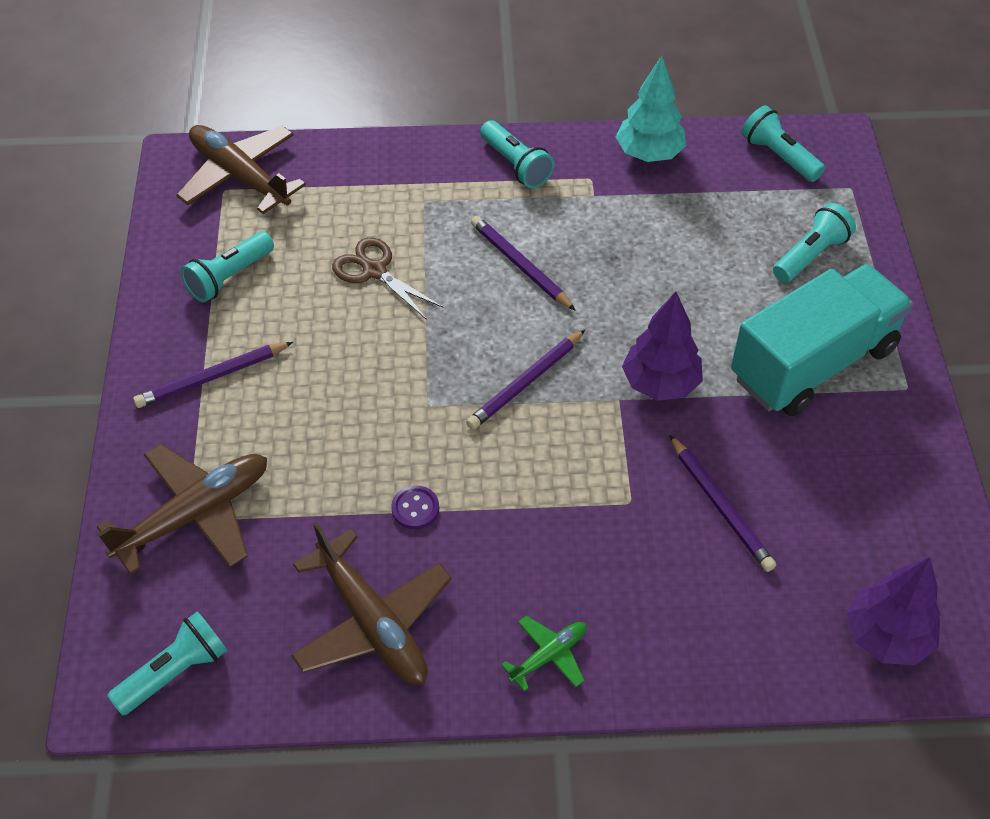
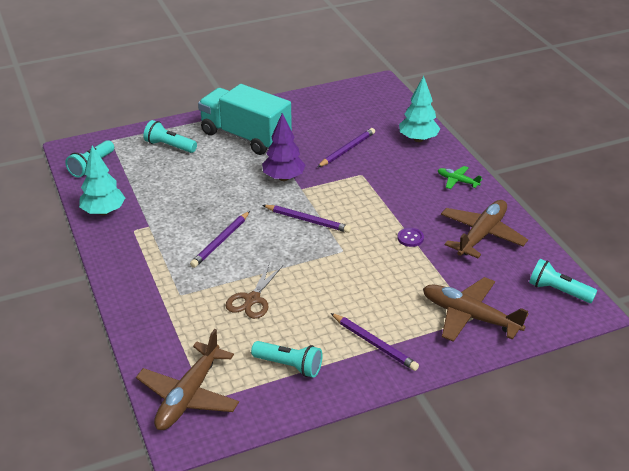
camera: 110 degrees left, 15 degrees down
(515, 165) = (131, 263): turquoise flashlight -> none
(722, 646) = (418, 139): none -> turquoise tree
(886, 636) = (384, 103): purple tree -> none

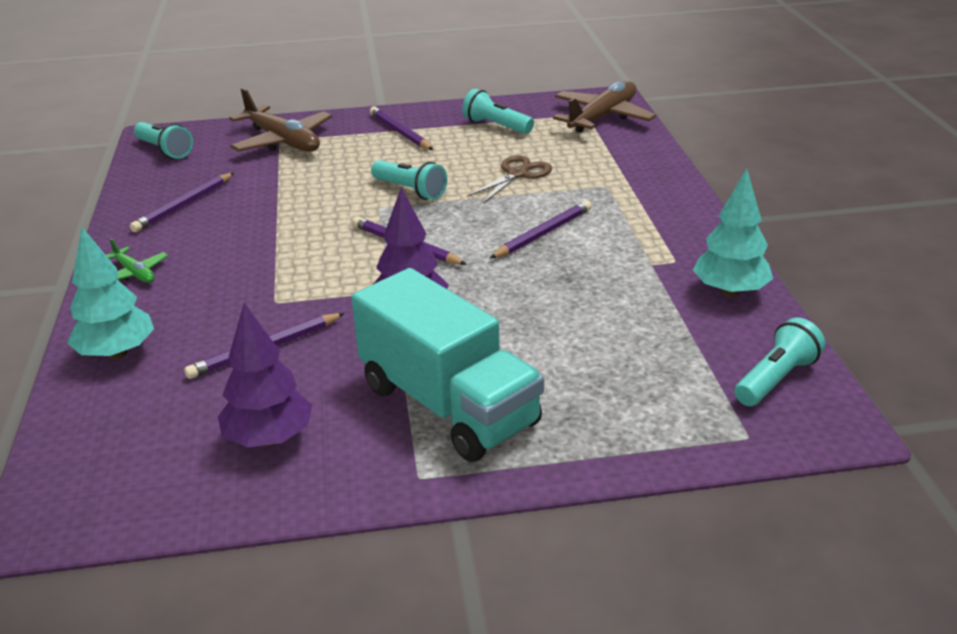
camera: 165 degrees left, 5 degrees down
(169, 146) = (614, 404): turquoise flashlight -> turquoise flashlight (410, 191)
(316, 116) = (269, 439): none -> purple tree
(410, 238) = (279, 211): purple button -> none
(481, 235) = (184, 205): brown plane -> purple pencil

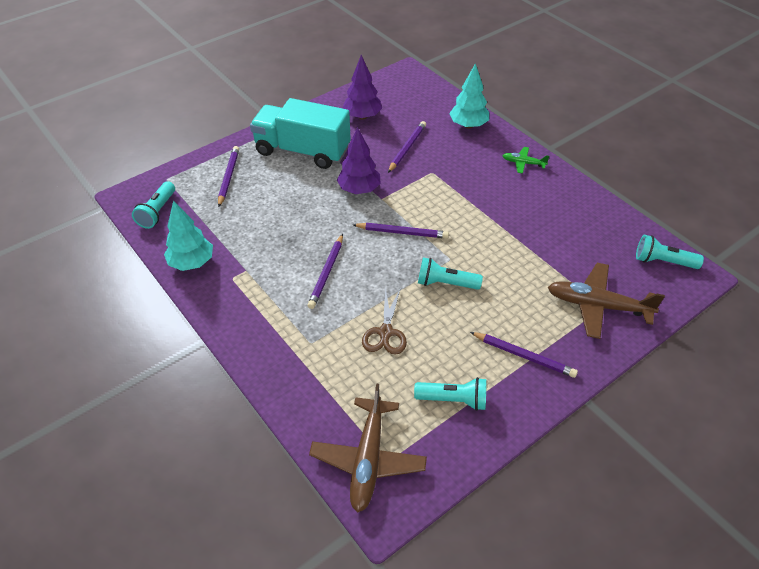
camera: 150 degrees right, 15 degrees up
(184, 205) = (570, 216): purple pencil -> purple pencil (228, 177)

